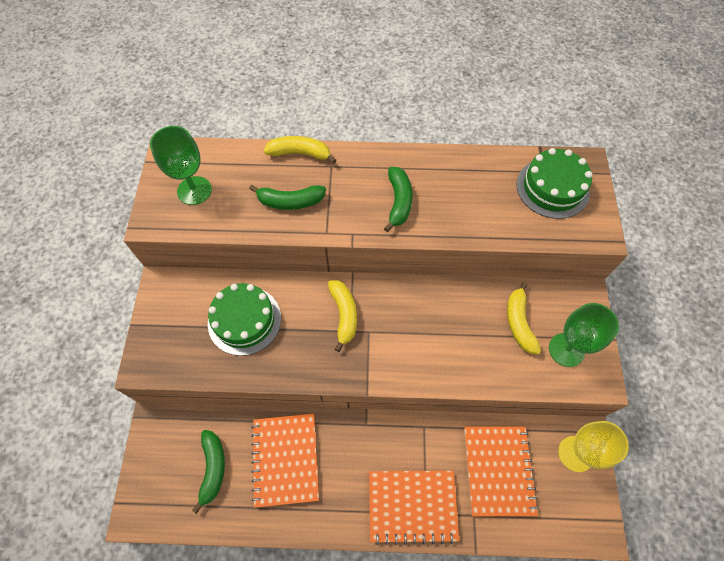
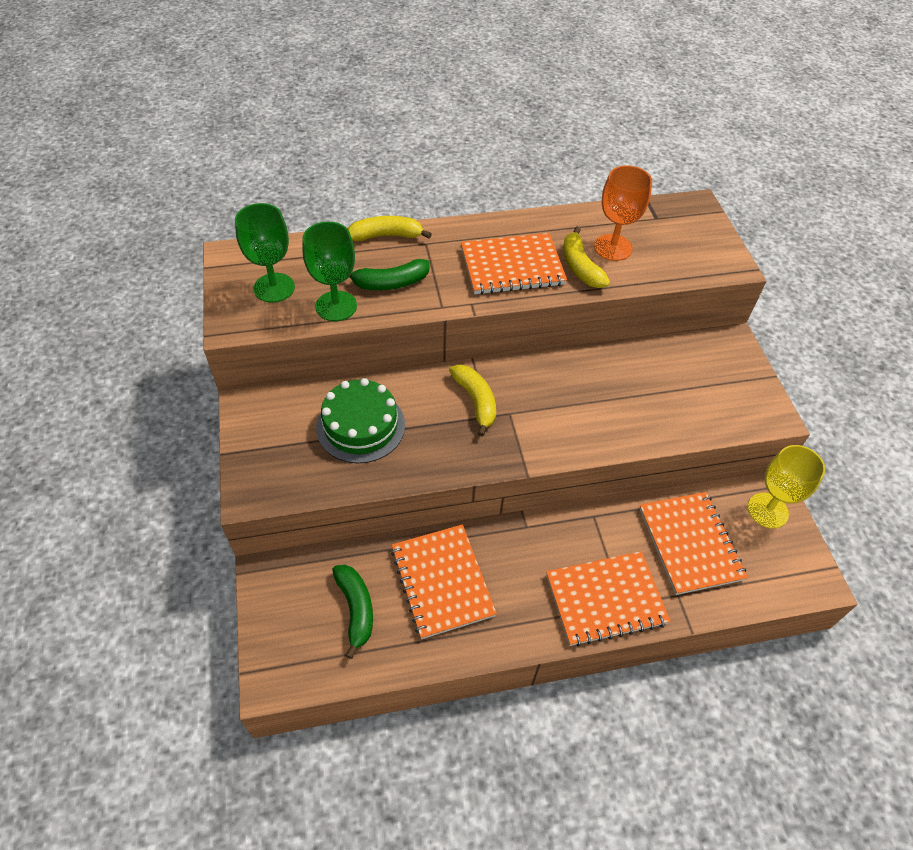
camera: 15 degrees left, 10 degrees down
(399, 202) = (512, 266): green banana -> orange notebook
(494, 196) = (613, 247): none -> orange goblet
(519, 322) = (671, 377): yellow banana -> yellow banana (580, 267)
(552, 188) = (670, 231): green cake -> none
(566, 350) = (729, 394): green goblet -> green goblet (336, 306)

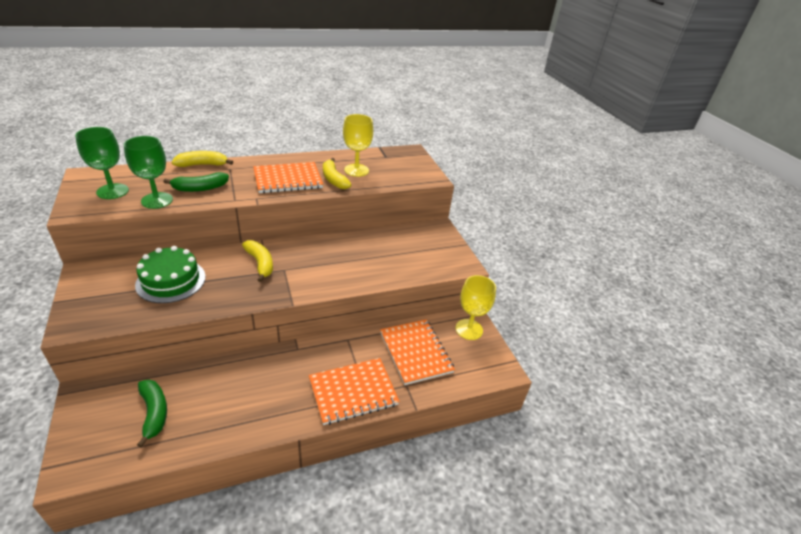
camera: 10 degrees left, 15 degrees down
(442, 581) = (228, 389): orange notebook -> none
(613, 247) = (356, 170): orange goblet -> yellow goblet

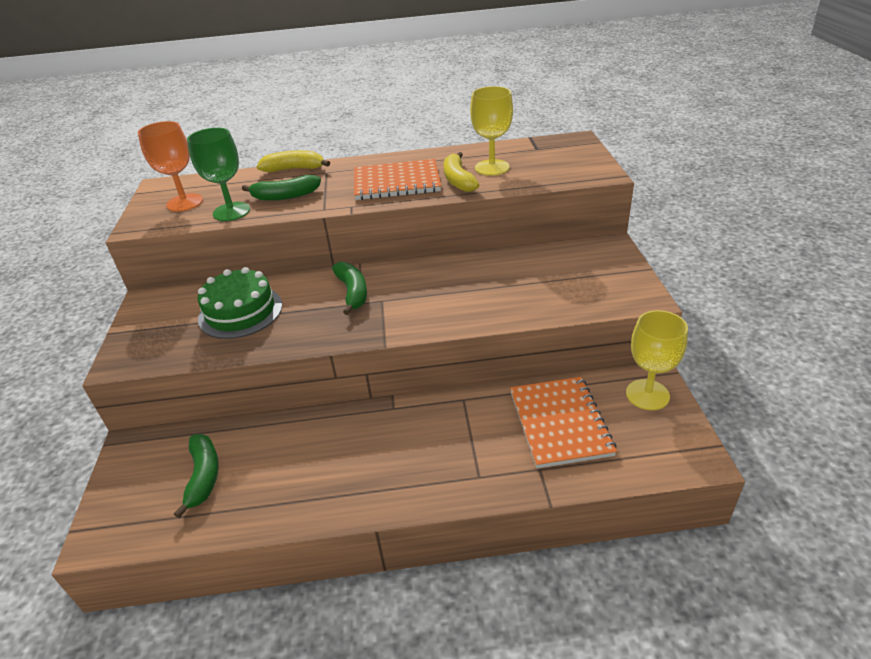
camera: 20 degrees right, 0 degrees up
(112, 191) = (185, 203): green goblet -> orange goblet
(260, 263) = (353, 292): yellow banana -> green banana
(353, 392) = (460, 472): orange notebook -> none

